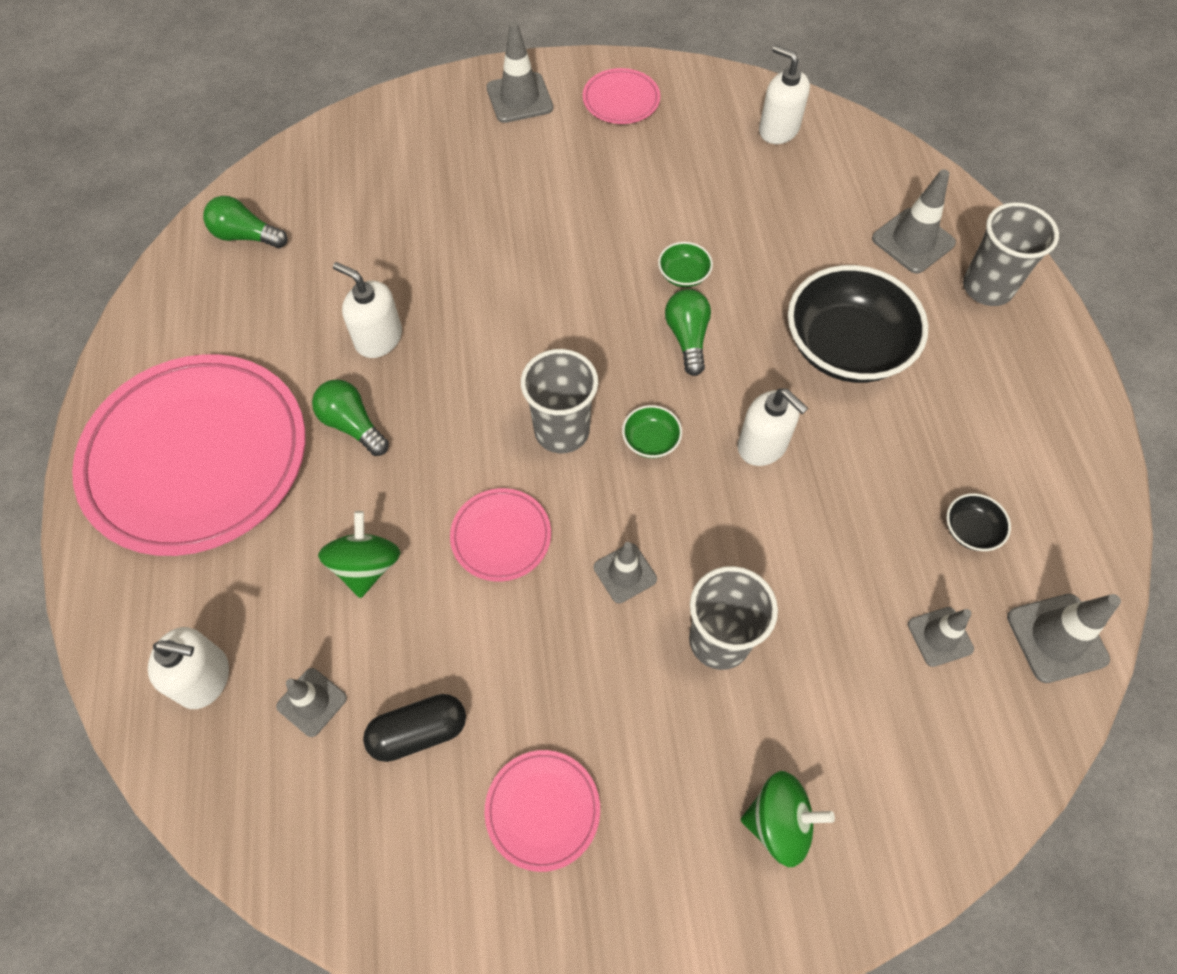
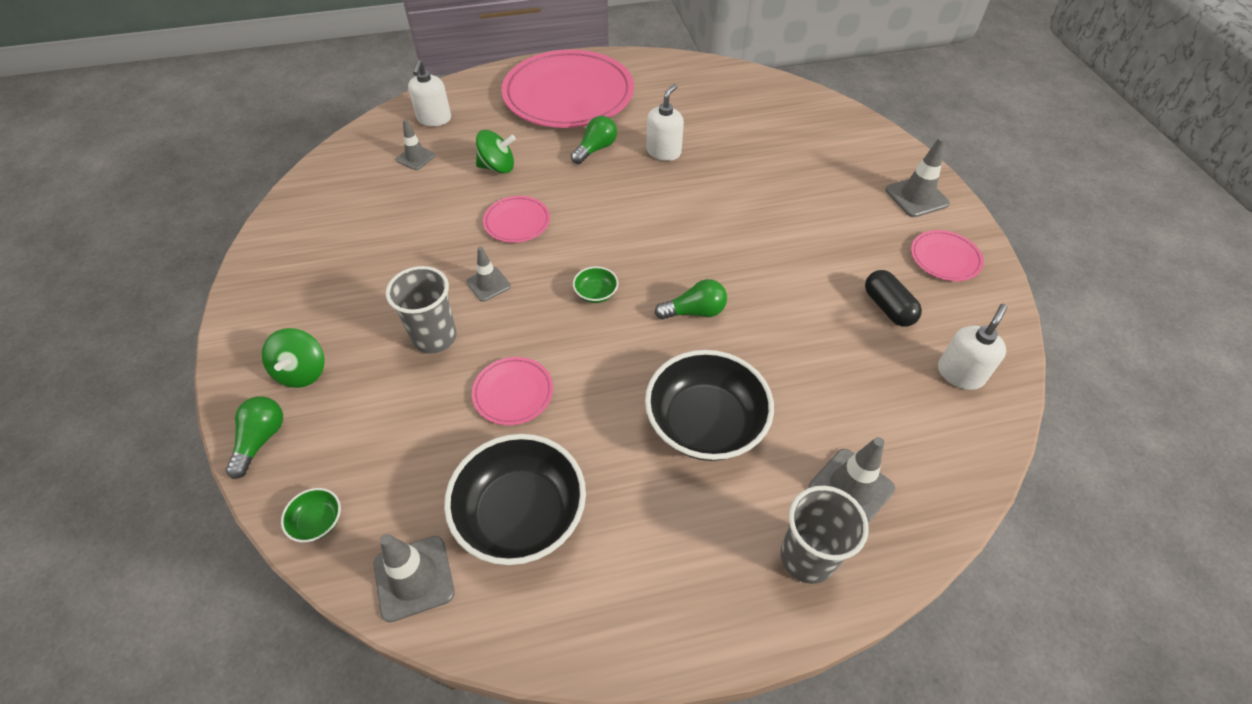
camera: 85 degrees right, 10 degrees down
(246, 236) = (733, 87): green light bulb -> green light bulb (261, 440)
(418, 732) = (392, 200): black capsule -> black capsule (887, 307)
(542, 810) = (336, 255): pink plate -> pink plate (513, 393)
(562, 431) = (600, 245): grey cup -> none
(683, 275) = (759, 307): green bowl -> green bowl (317, 522)
(762, 445) = (597, 362): white soap dispenser -> none
(940, 636) = (424, 482): grey traffic cone -> none
(970, 530) = (521, 514): black bowl -> black bowl, size x2.38

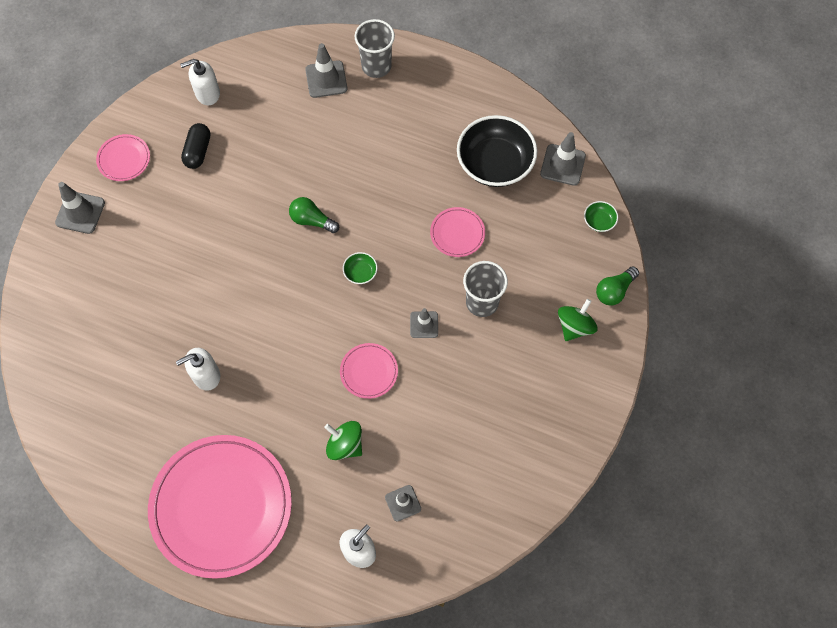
camera: 145 degrees left, 15 degrees up
(595, 149) = (254, 414): green light bulb -> none
(705, 423) = (367, 151): black bowl -> none

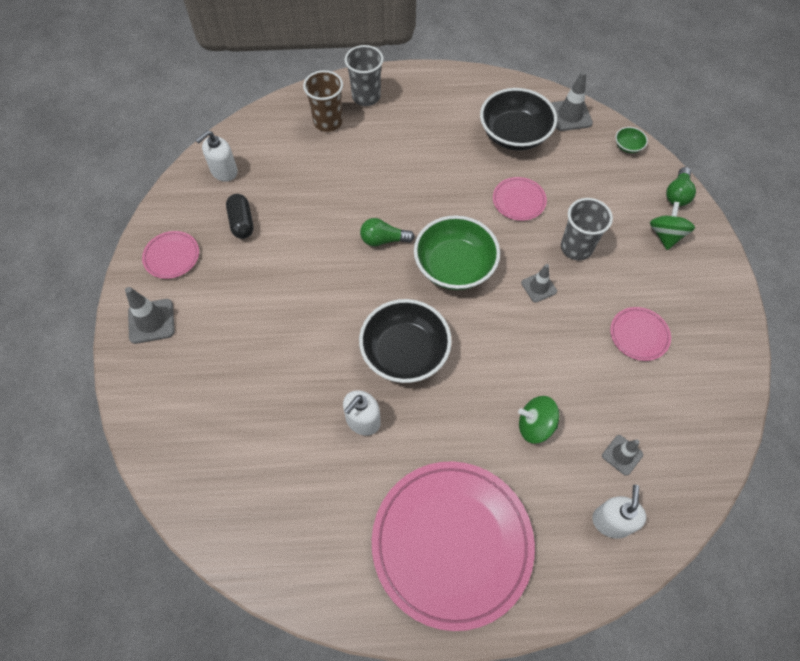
camera: 25 degrees left, 5 degrees down
(272, 332) = (405, 352): none -> black bowl
(326, 79) = (328, 122): grey traffic cone -> brown cup
(360, 272) = (454, 266): green bowl -> green bowl, size x2.38
(369, 371) = (515, 349): pink plate -> pink plate (639, 335)

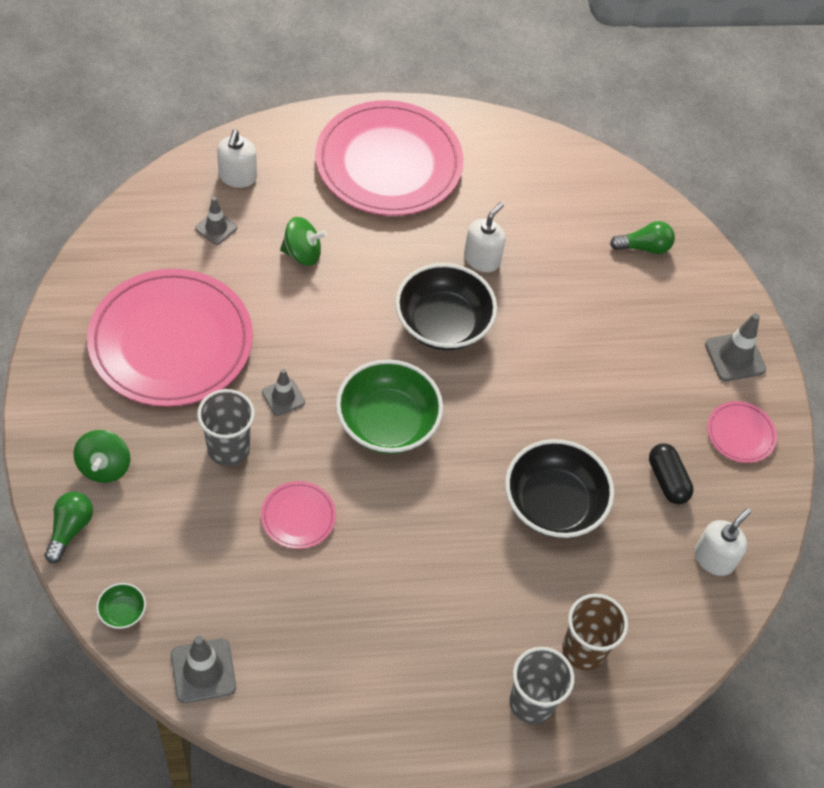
camera: 170 degrees right, 5 degrees down
(383, 240) = (480, 457): green light bulb -> green light bulb (644, 247)
(514, 134) = (296, 631): black bowl -> black bowl (553, 504)
(639, 335) = (171, 342): pink plate -> pink plate, size x2.33

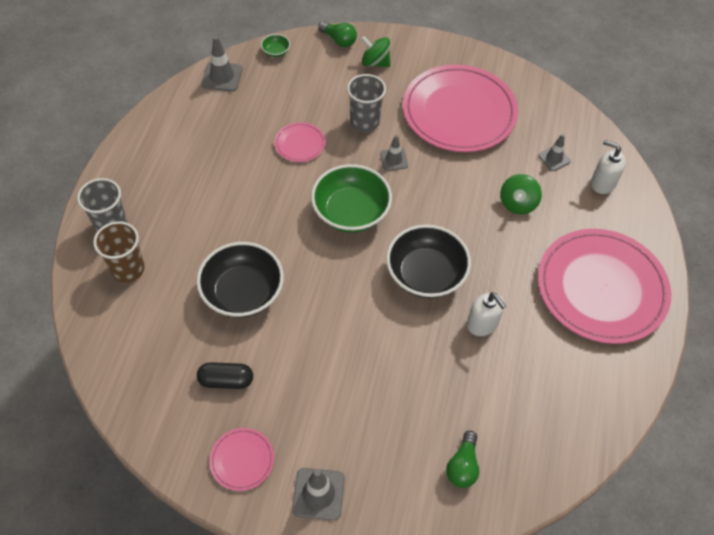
camera: 115 degrees right, 0 degrees up
(714, 558) = (147, 385): white soap dispenser -> none

